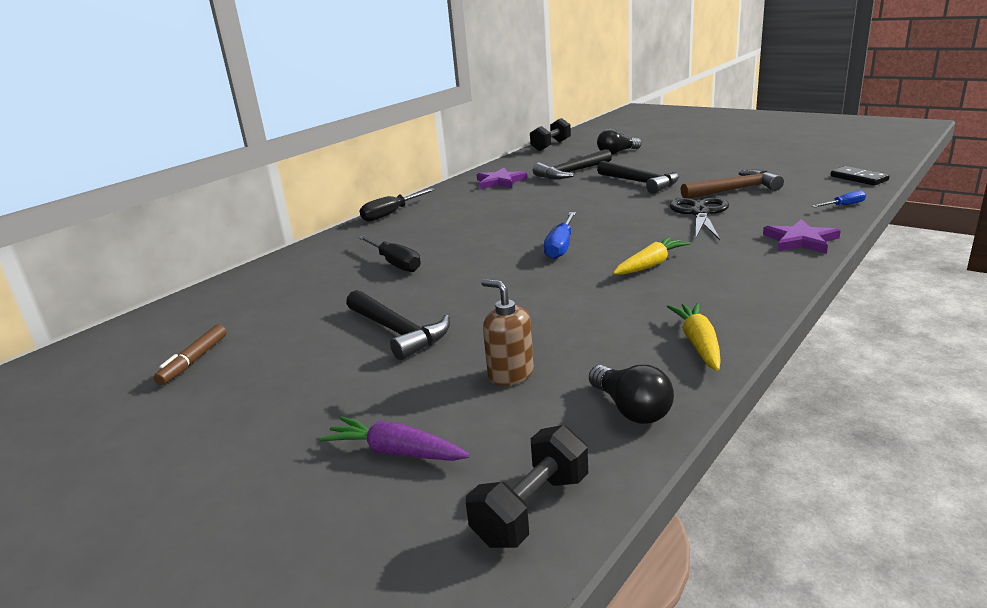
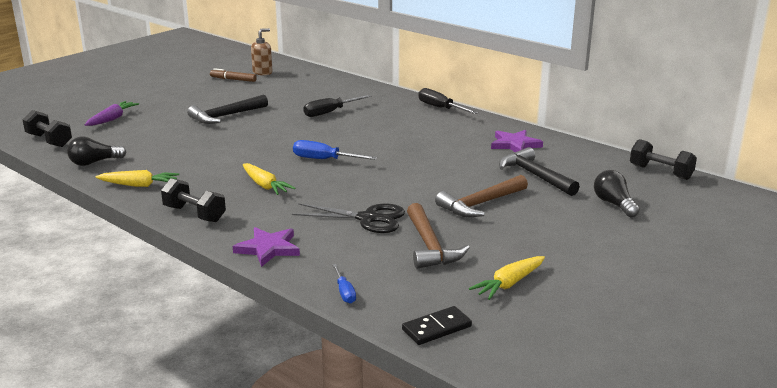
camera: 90 degrees right, 0 degrees up
(510, 374) = (154, 140): brown soap dispenser -> brown soap dispenser (262, 72)
(640, 183) = (480, 204): black hammer -> brown hammer
(757, 288) = (194, 214): none -> black dumbbell
(772, 167) = (509, 284): none -> yellow carrot

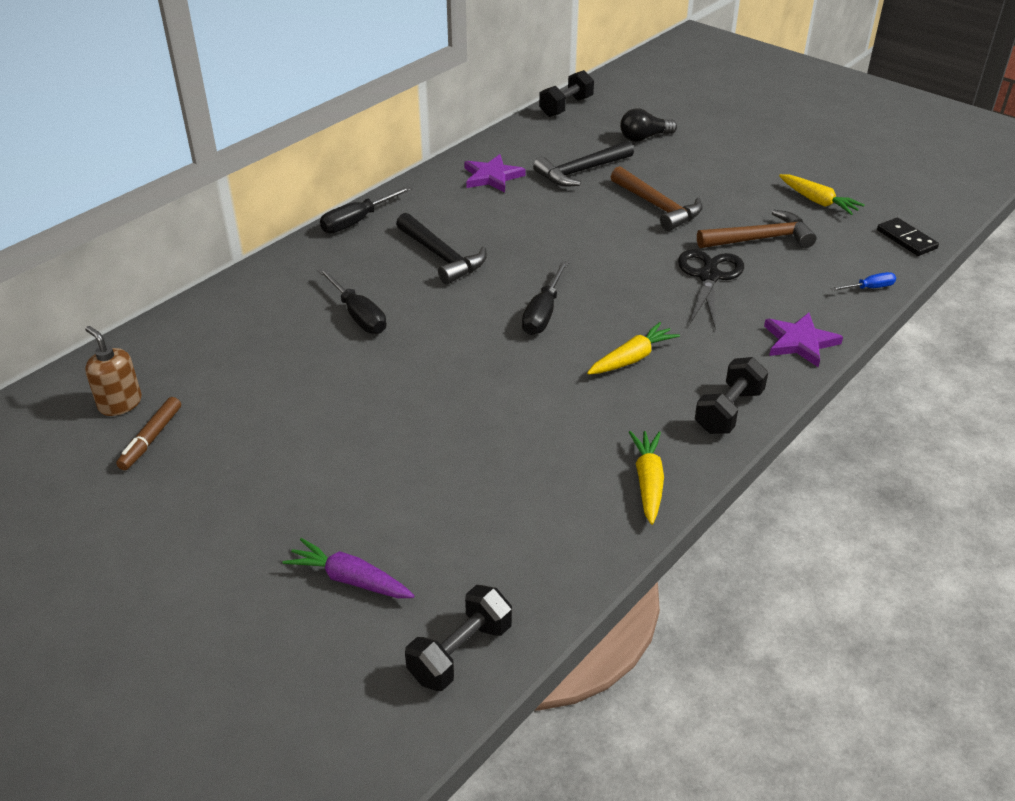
camera: 90 degrees left, 15 degrees up
(94, 162) = (565, 556): black light bulb -> none
(226, 116) = (357, 425): black hammer -> black hammer (441, 256)
(324, 160) = (543, 313): blue screwdriver -> black screwdriver

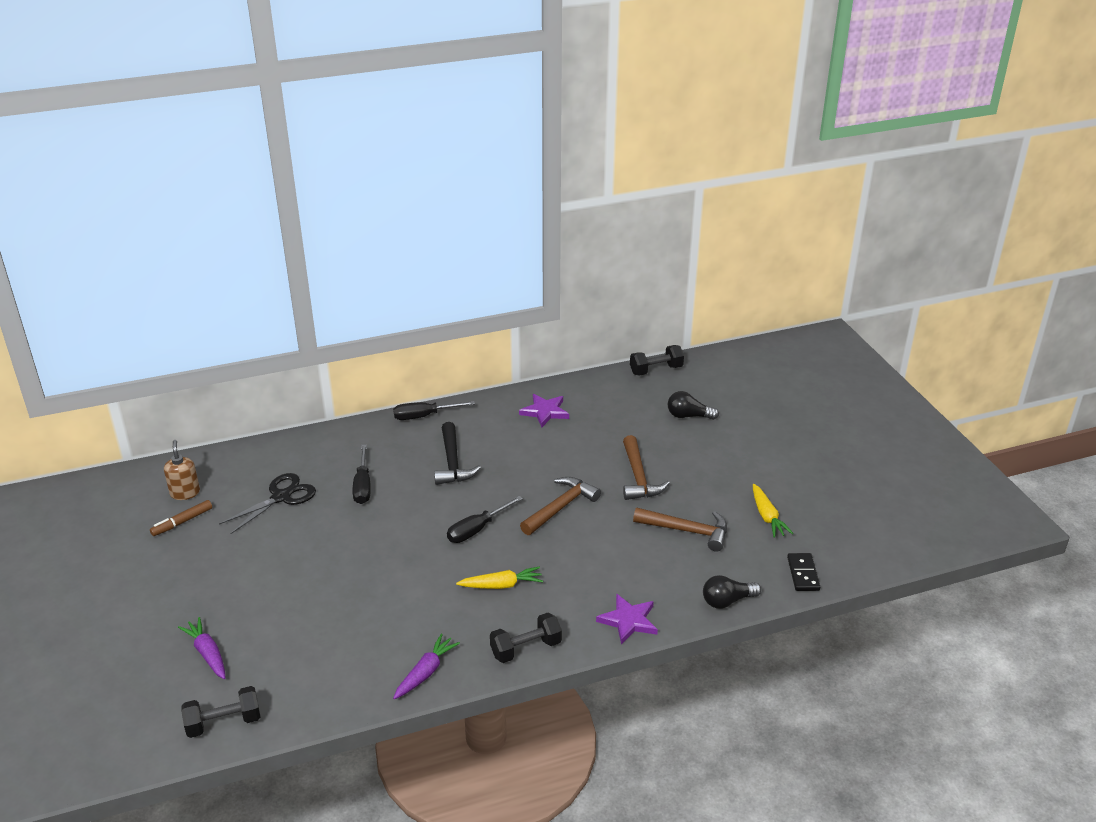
camera: 30 degrees right, 5 degrees down
(581, 171) = (612, 429): black hammer -> none
(610, 261) = (560, 507): none -> brown hammer
(648, 482) = (426, 672): yellow carrot -> purple carrot
(709, 277) = (617, 546): black scissors -> black scissors (281, 497)
(869, 288) = (727, 601): blue screwdriver -> black light bulb

